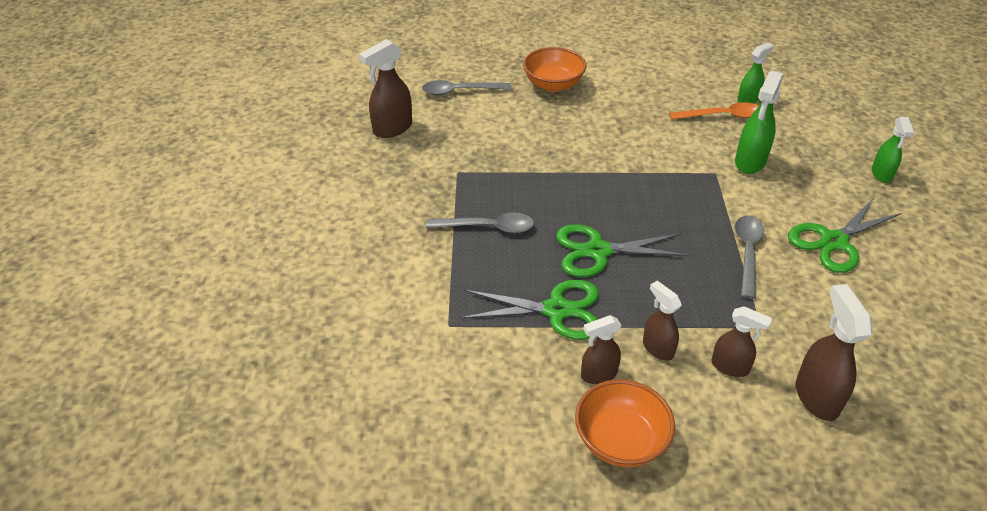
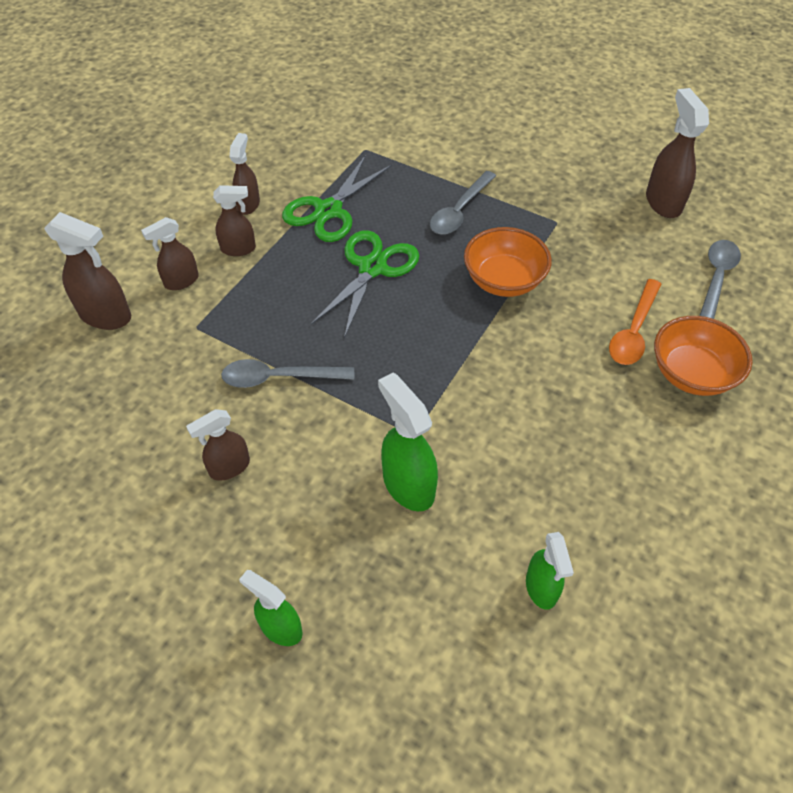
camera: 120 degrees right, 10 degrees up
(620, 440) = (188, 189): orange bowl -> orange bowl (504, 280)
(722, 116) = (520, 523): orange spoon -> orange spoon (633, 331)
(747, 253) = (279, 378): grey spoon -> grey spoon turned 135 degrees clockwise
(834, 241) = (229, 467): green scissors -> brown spray bottle

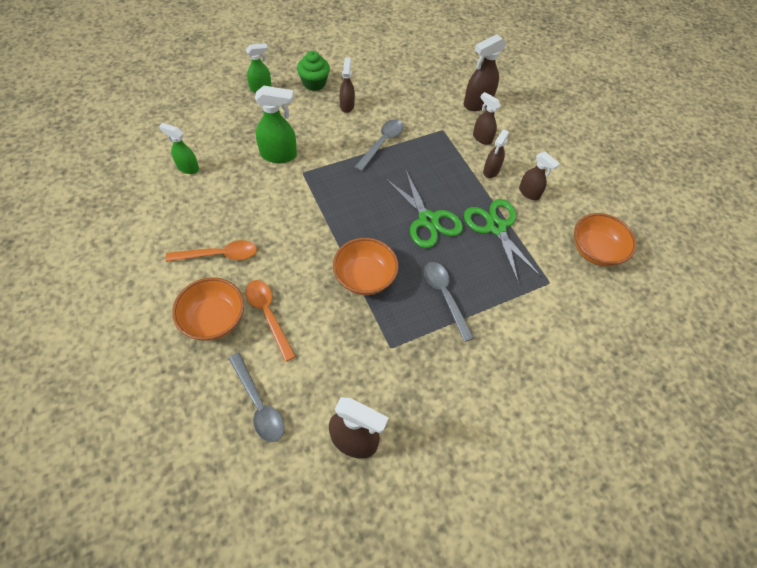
camera: 120 degrees right, 5 degrees up
(181, 281) = (482, 138): brown spray bottle -> brown spray bottle turned 45 degrees counterclockwise
(206, 550) = (314, 83): none -> green cupcake
(291, 133) = (595, 251): none -> orange bowl
(621, 430) = (219, 255): none -> orange spoon

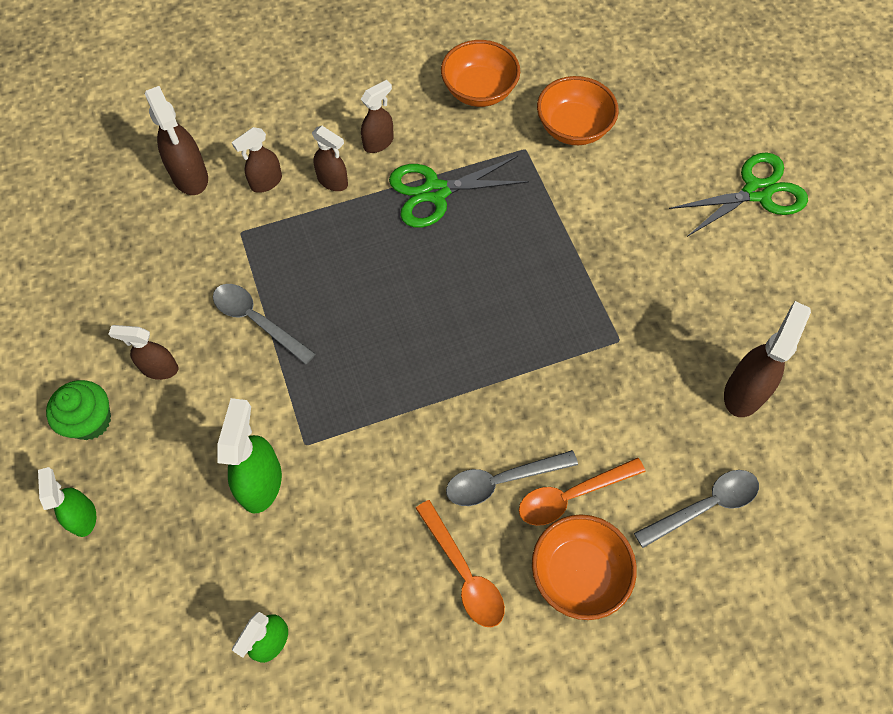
camera: 80 degrees left, 5 degrees up
(219, 255) = (464, 573): orange spoon -> orange spoon turned 150 degrees clockwise
(365, 277) = (511, 364): orange bowl -> orange bowl (573, 128)
(428, 220) = (417, 273): green scissors -> green scissors (757, 192)
(444, 296) = (543, 268): grey spoon -> grey spoon (501, 481)

